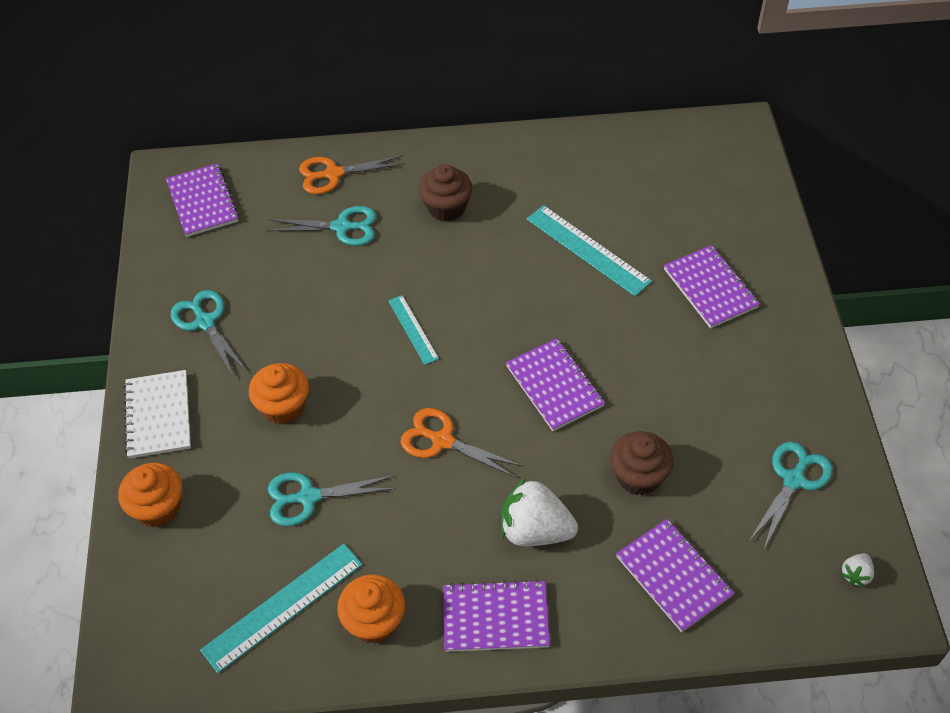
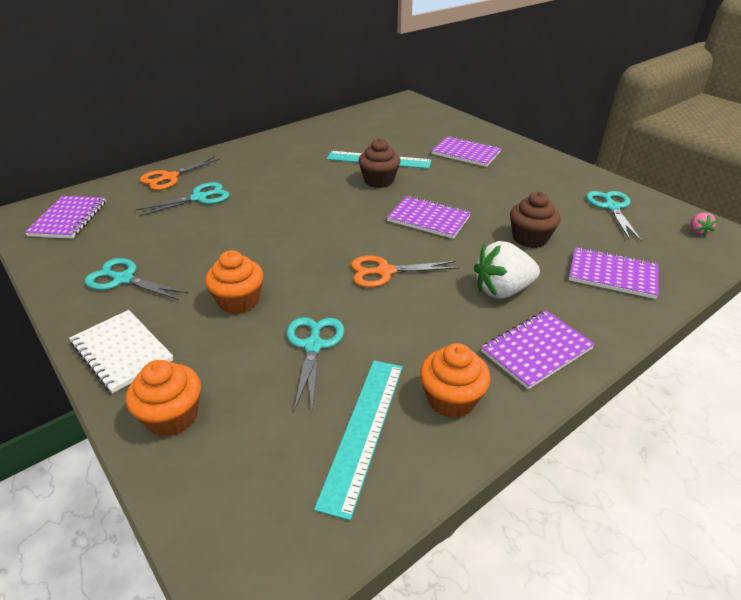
camera: 35 degrees left, 15 degrees down
(202, 202) = (68, 219): purple notebook -> purple notebook turned 60 degrees clockwise
(308, 497) = (313, 346): turquoise scissors -> turquoise scissors turned 135 degrees clockwise
(413, 329) = (302, 227): turquoise ruler -> none
(446, 207) = (268, 169): brown cupcake -> brown cupcake (379, 181)
(856, 574) = (697, 231): white strawberry -> pink strawberry

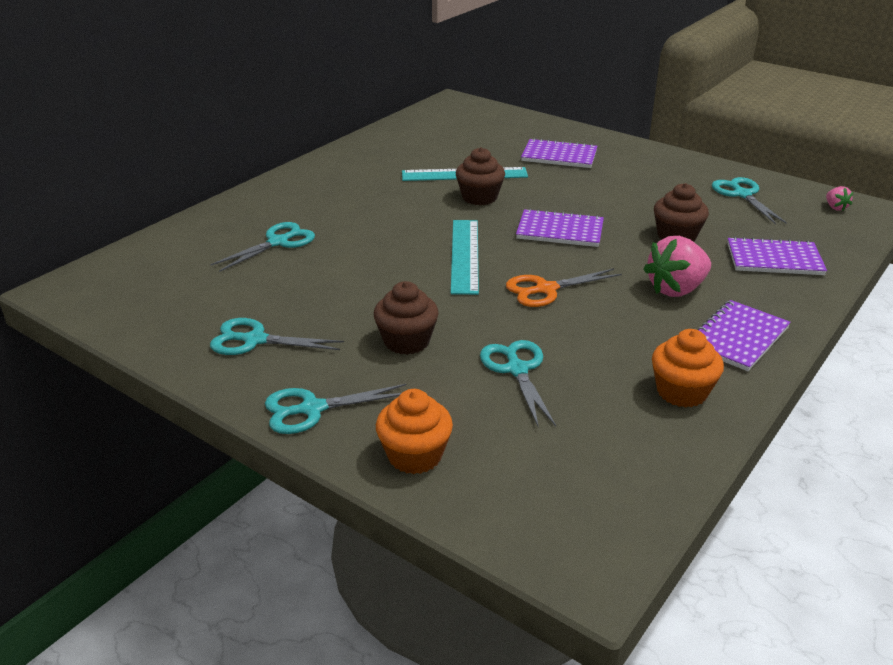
camera: 15 degrees left, 5 degrees down
(68, 219) = (129, 286): purple notebook -> none
(122, 352) = (312, 409): white notebook -> turquoise scissors
(170, 177) = (222, 224): orange scissors -> none
(239, 301) = (406, 341): orange cupcake -> brown cupcake
(363, 430) = (614, 432): turquoise ruler -> turquoise ruler (465, 255)
(502, 290) = (676, 289): white strawberry -> pink strawberry

